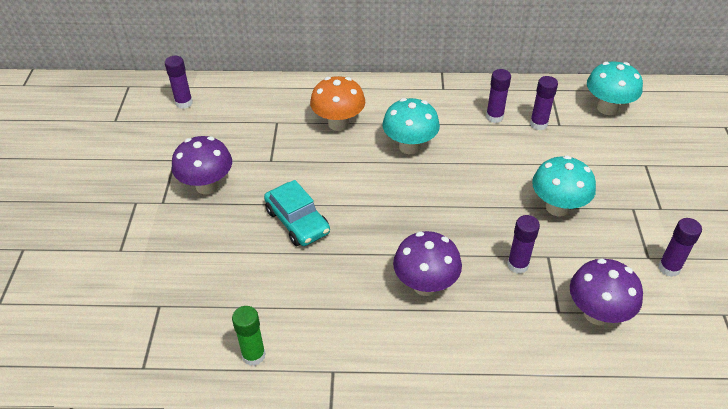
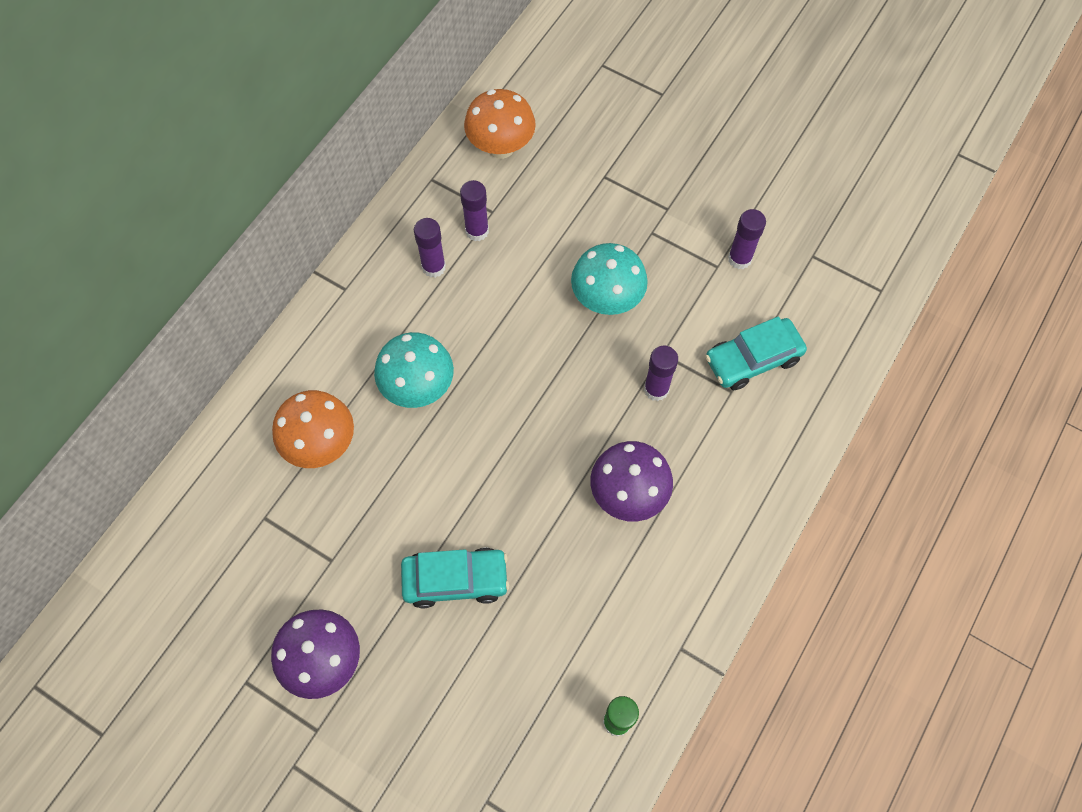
camera: 60 degrees left, 20 degrees up
(184, 103) = (134, 621): purple glue stick -> none
(597, 313) = (753, 359): purple mushroom -> turquoise car
(607, 108) = (501, 147): turquoise mushroom -> orange mushroom

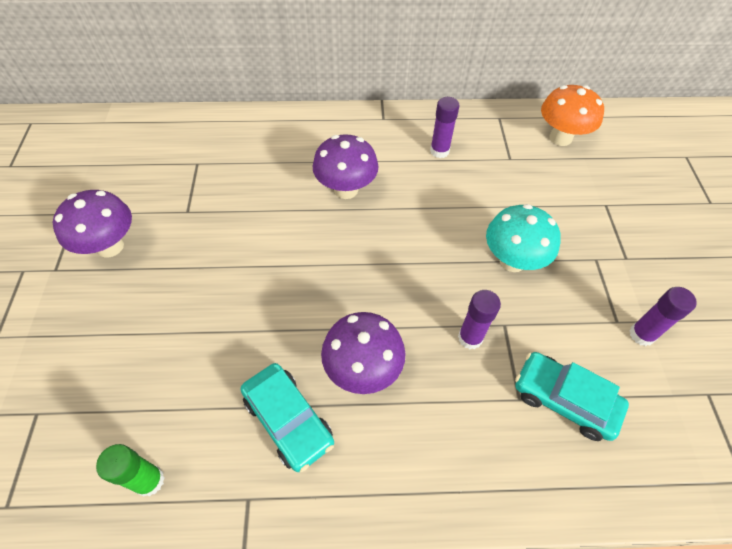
camera: 55 degrees right, 10 degrees down
(321, 444) = (266, 163): orange mushroom -> none
(418, 387) = (346, 189): turquoise mushroom -> purple mushroom
(455, 580) = (214, 289): turquoise car -> turquoise car (288, 420)
(477, 231) = (487, 158): purple glue stick -> none

